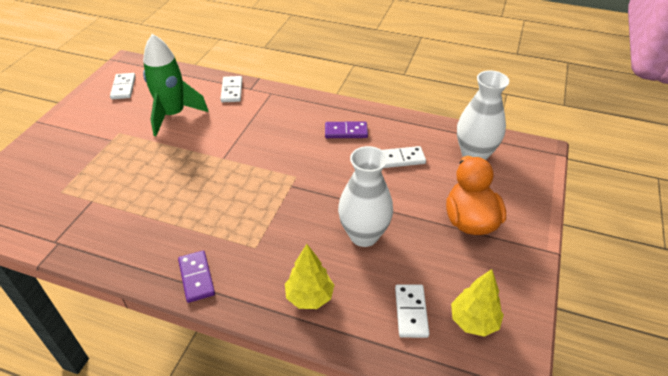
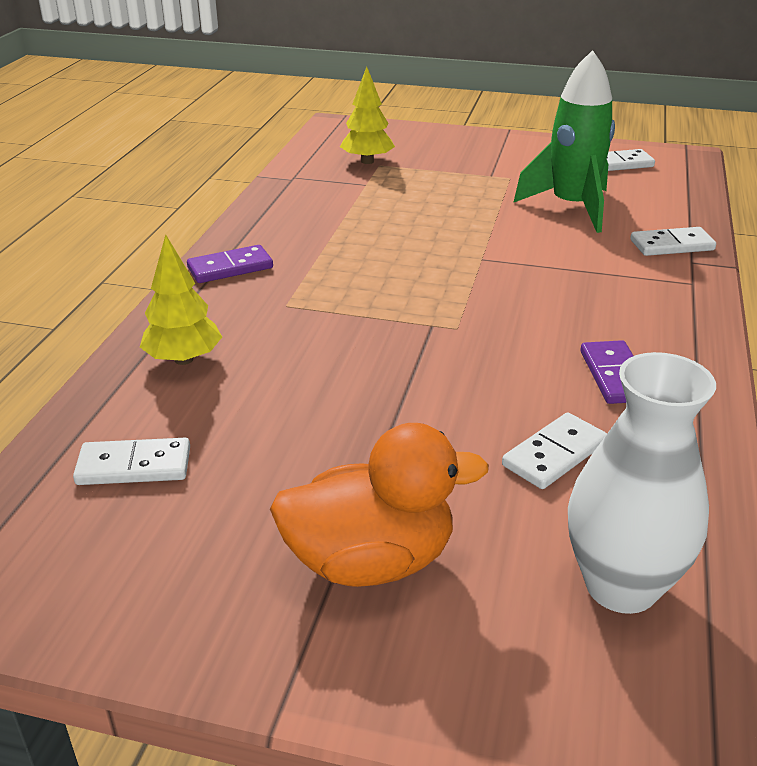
camera: 85 degrees right, 10 degrees down
(364, 235) = (316, 408): white vase -> none
(401, 159) = (554, 454): white domino -> white domino turned 60 degrees clockwise
(473, 321) = (95, 549): yellow tree -> yellow tree (367, 161)

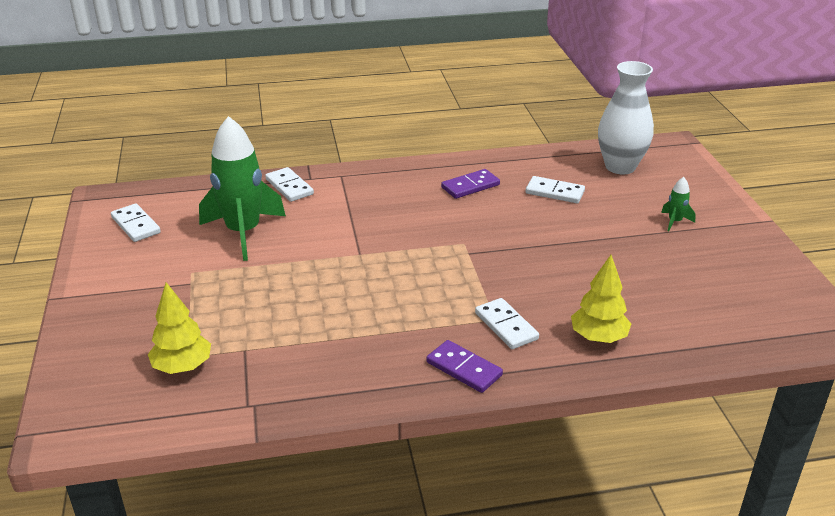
camera: 115 degrees left, 0 degrees up
(134, 466) = (702, 311): white domino -> white domino (506, 326)
(370, 561) = (674, 221): orange duck -> green rocket

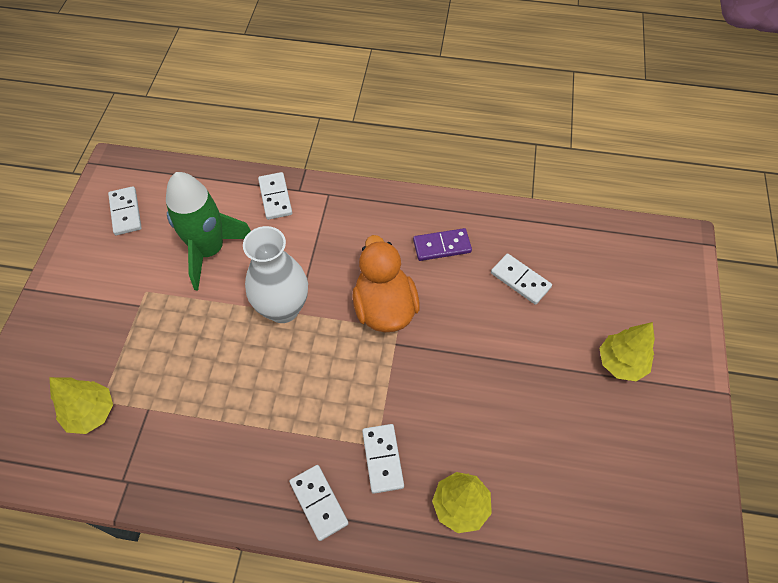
camera: 20 degrees right, 25 degrees up
(443, 233) = (384, 308): none -> orange duck
(464, 369) = (319, 502): purple domino -> white domino
(620, 167) = (607, 260): white vase -> white vase (283, 308)
(674, 221) = (621, 363): green rocket -> yellow tree

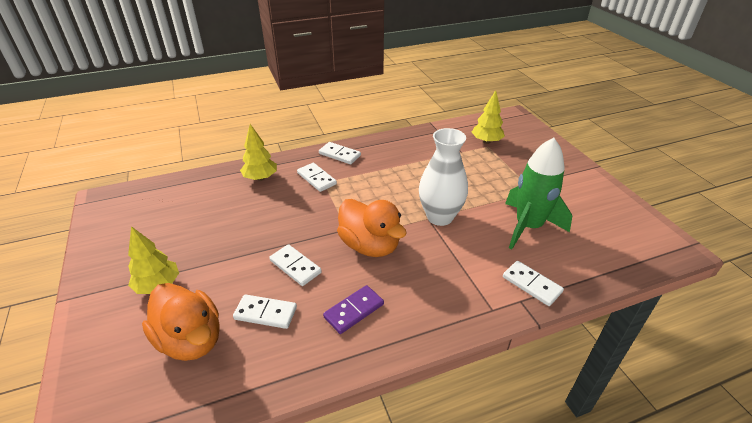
camera: 150 degrees right, 20 degrees down
(126, 212) = (616, 223): white domino -> white domino (295, 266)
(592, 285) = (191, 339): none -> orange duck

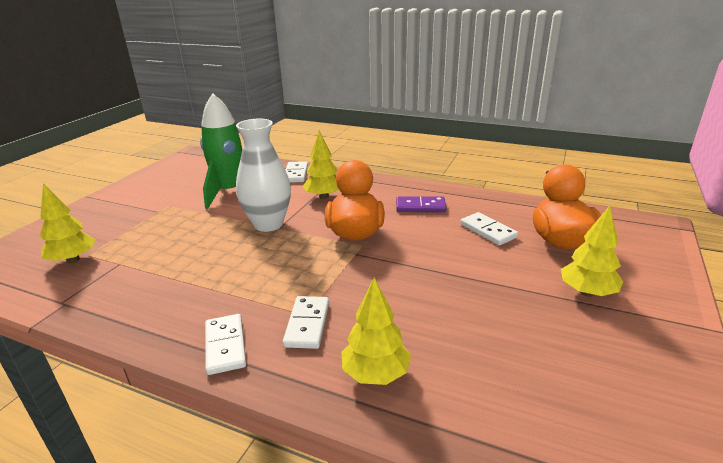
camera: 135 degrees left, 10 degrees down
(295, 266) = (436, 247): white domino -> none
(453, 269) = (324, 196): none -> yellow tree

